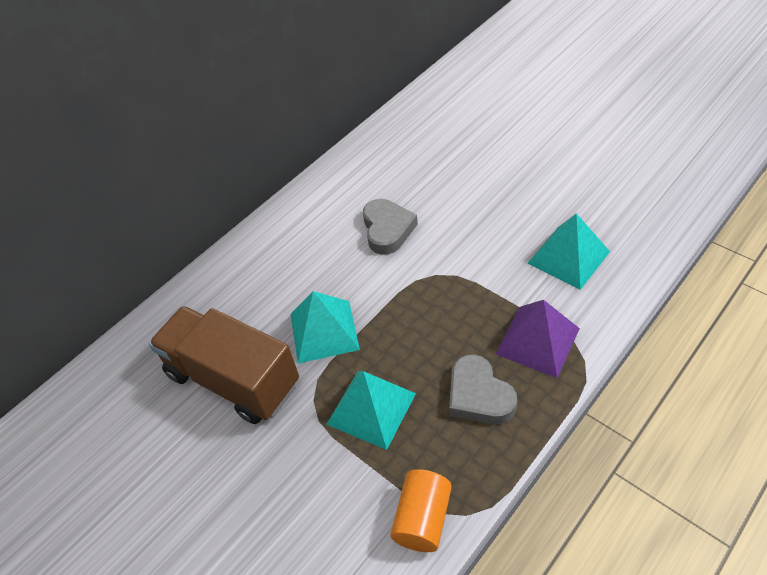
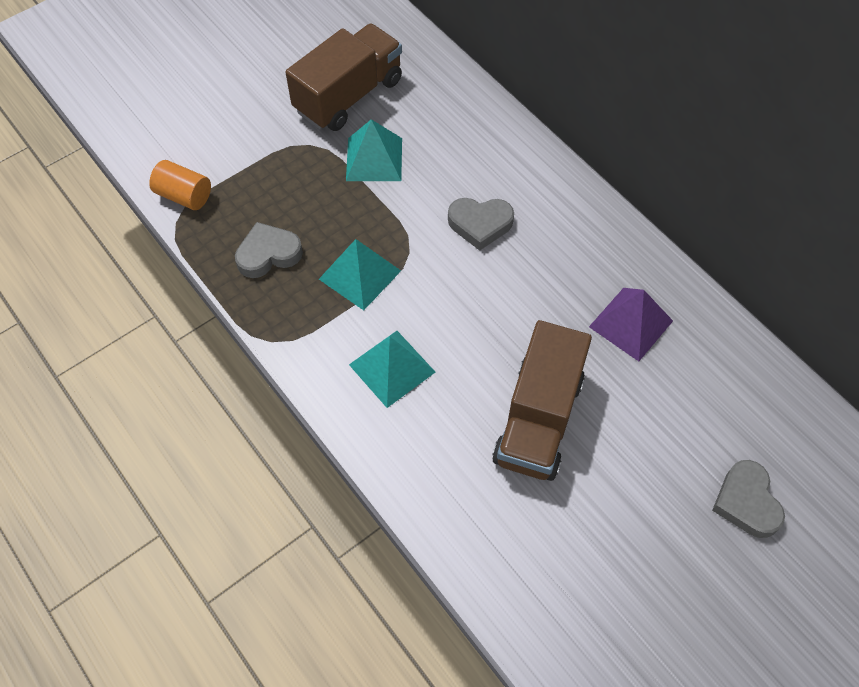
camera: 95 degrees right, 10 degrees up
(371, 408) = (286, 180): turquoise pyramid -> turquoise pyramid (360, 275)
(537, 341) = (305, 311): purple pyramid -> purple pyramid (631, 323)
(570, 158) = (538, 419): none -> brown truck
(578, 55) = (746, 502): none -> grey heart

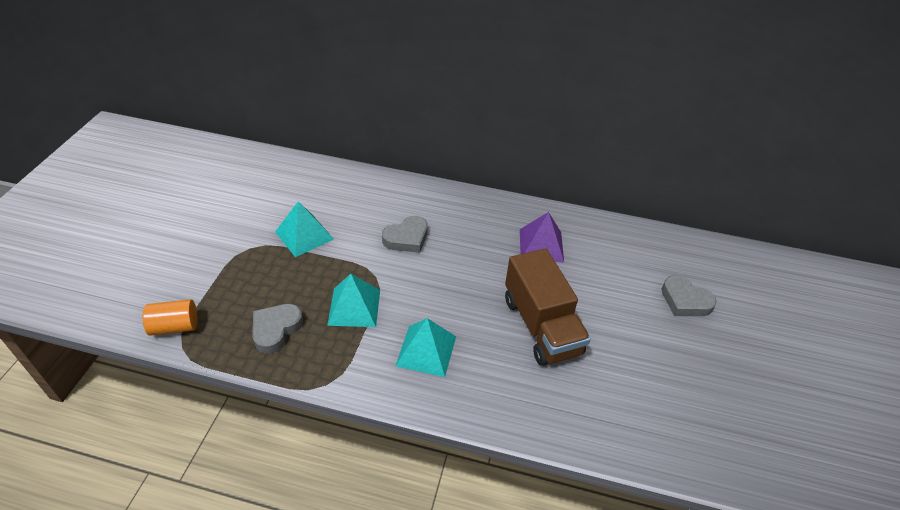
camera: 40 degrees left, 15 degrees down
(348, 96) = (254, 207): brown truck -> none

